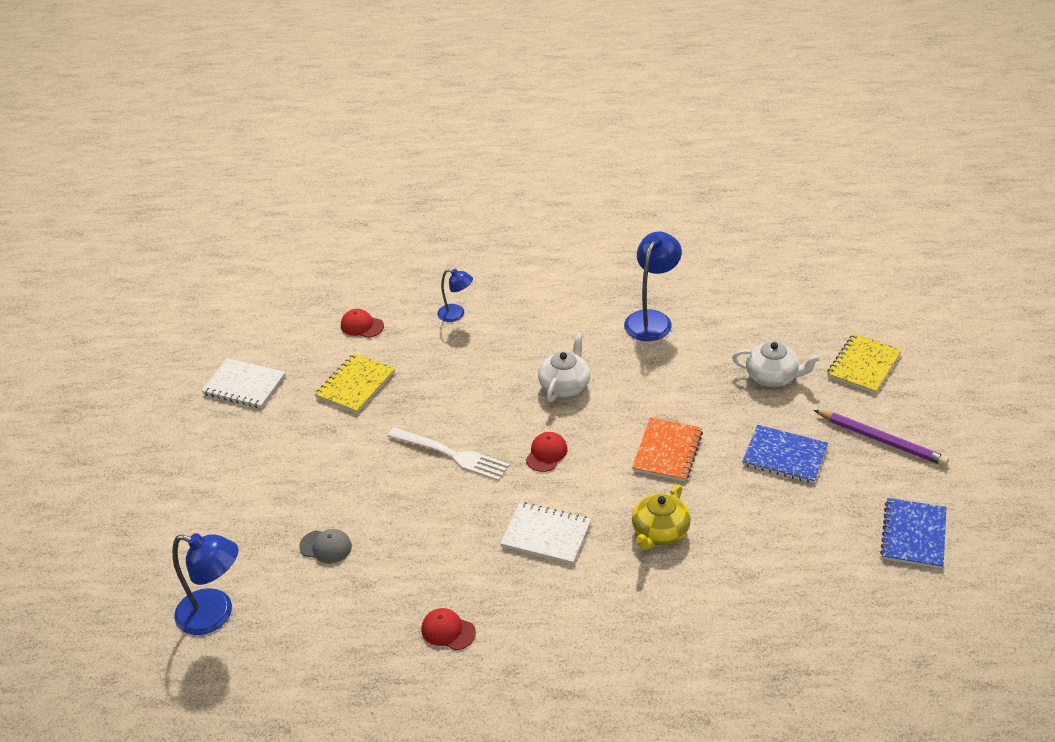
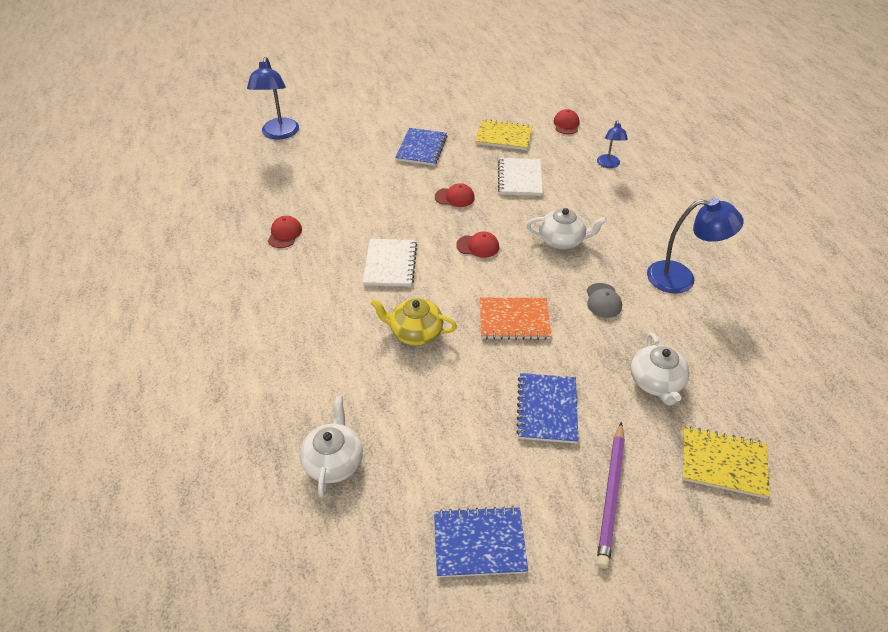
camera: 70 degrees right, 5 degrees up
(244, 385) = (478, 92): white notebook -> white notebook (520, 178)
(326, 547) = (346, 162): grey cap -> grey cap (603, 300)
(337, 466) = (421, 148): none -> blue notebook
(452, 455) = (455, 197): white fork -> red cap
(810, 625) = (334, 461): none -> white teapot

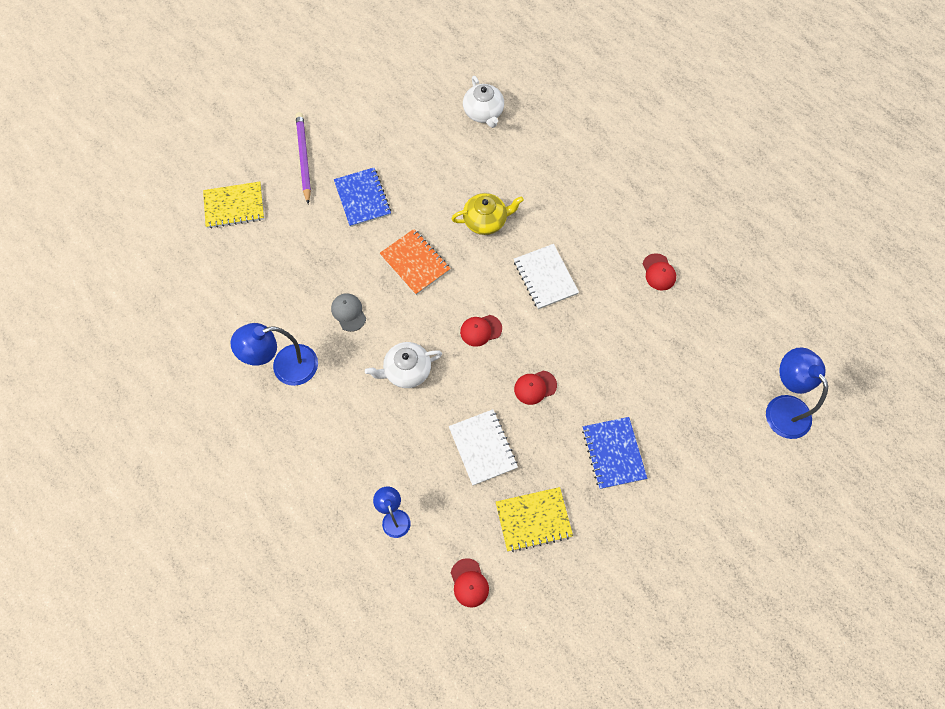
camera: 155 degrees right, 20 degrees up
(479, 543) = (373, 103): blue notebook -> none
(514, 320) = (415, 263): orange notebook -> orange notebook turned 75 degrees clockwise
(655, 382) = (290, 250): white teapot -> none

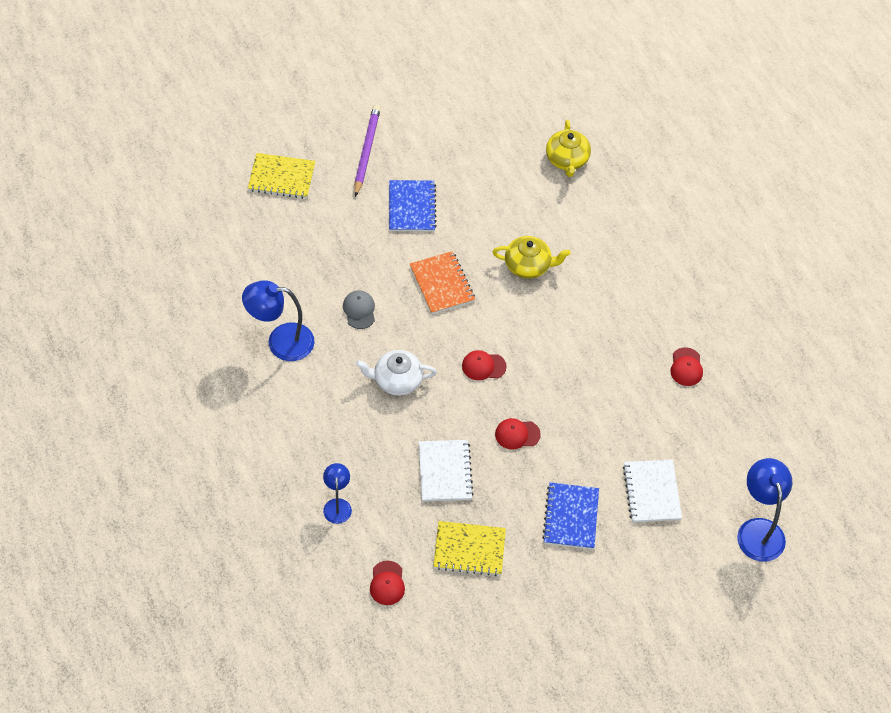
camera: 15 degrees right, 10 degrees down
(483, 113) = (567, 160): white teapot -> yellow teapot
(545, 277) = (568, 337): white notebook -> white notebook (652, 492)

